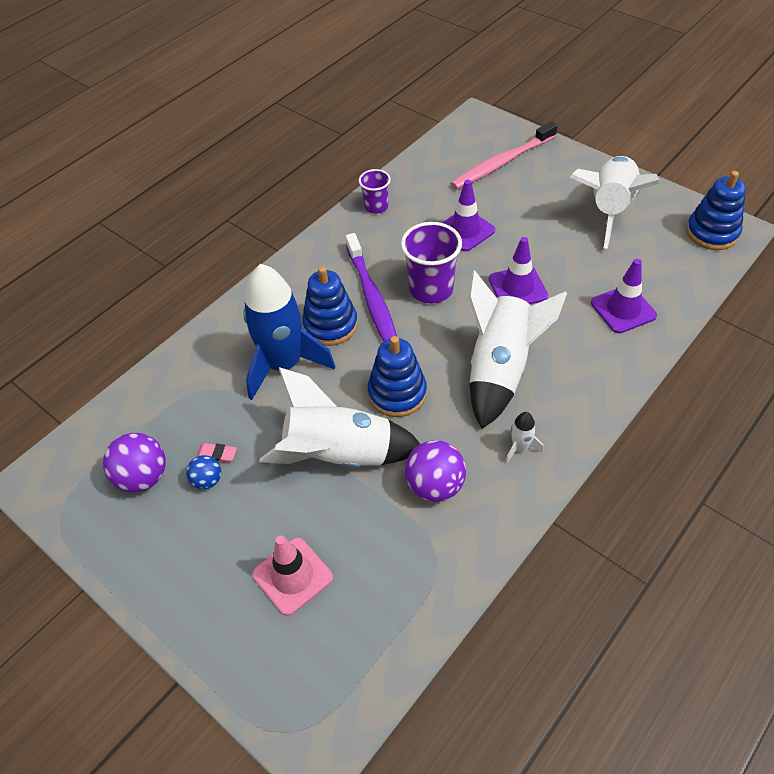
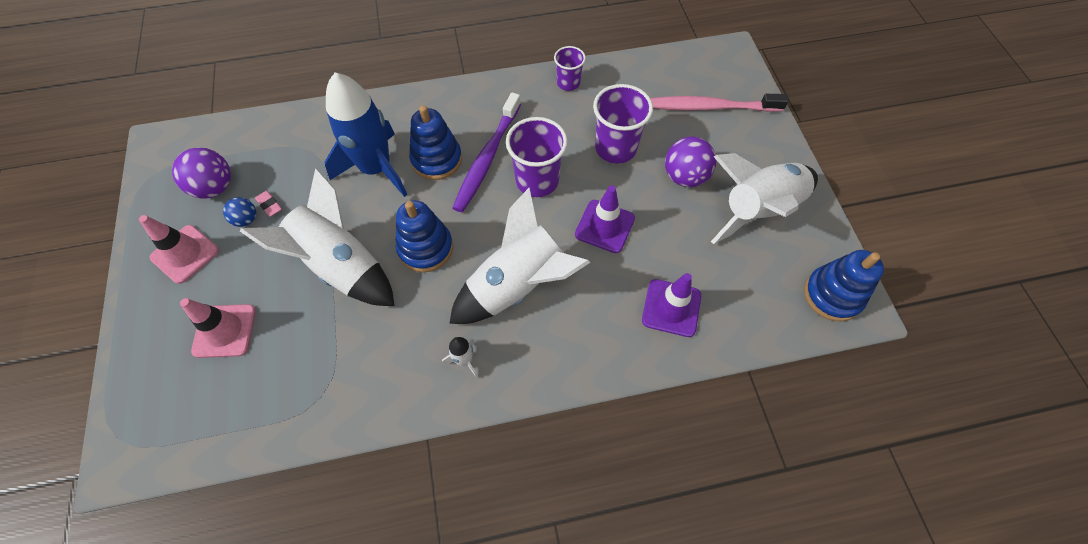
camera: 35 degrees right, 10 degrees up
(178, 547) = (185, 254): none -> pink traffic cone
(435, 486) = (376, 341): purple ball -> purple ball (684, 176)
(465, 230) = (615, 148): purple traffic cone -> purple cup

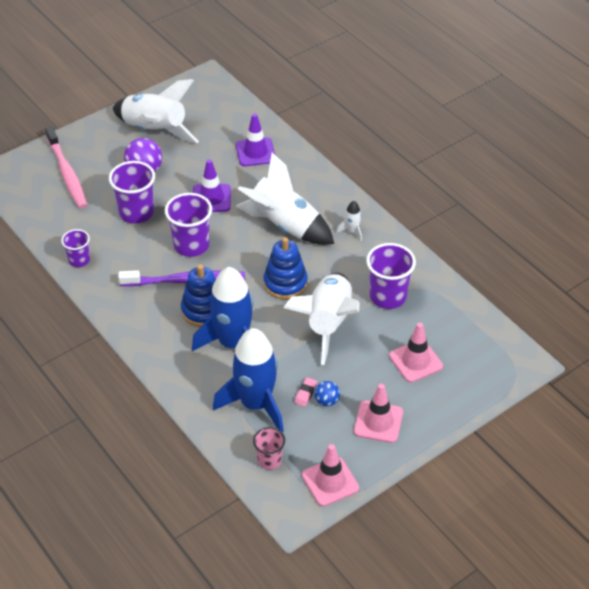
camera: 115 degrees left, 15 degrees down
(161, 183) = (330, 482): none -> pink traffic cone
(215, 187) = (311, 440): purple ball -> none
(224, 147) = (269, 460): none -> pink cup
(291, 160) = (255, 404): none -> blue rocket
(334, 349) = (388, 296): none -> purple cup
(832, 295) = (204, 89): blue stacking toy -> none

